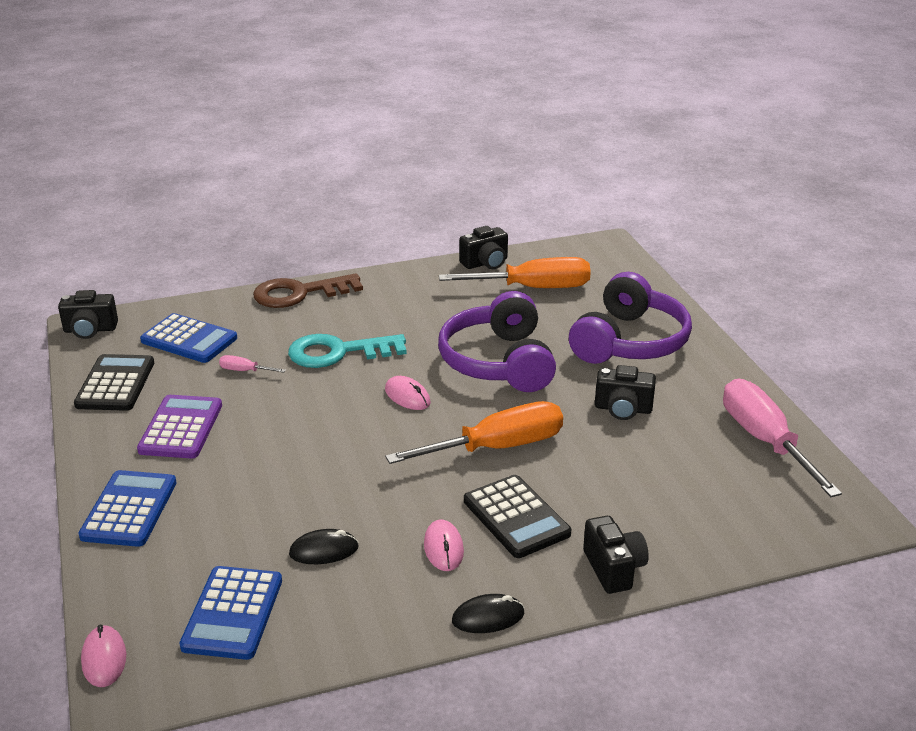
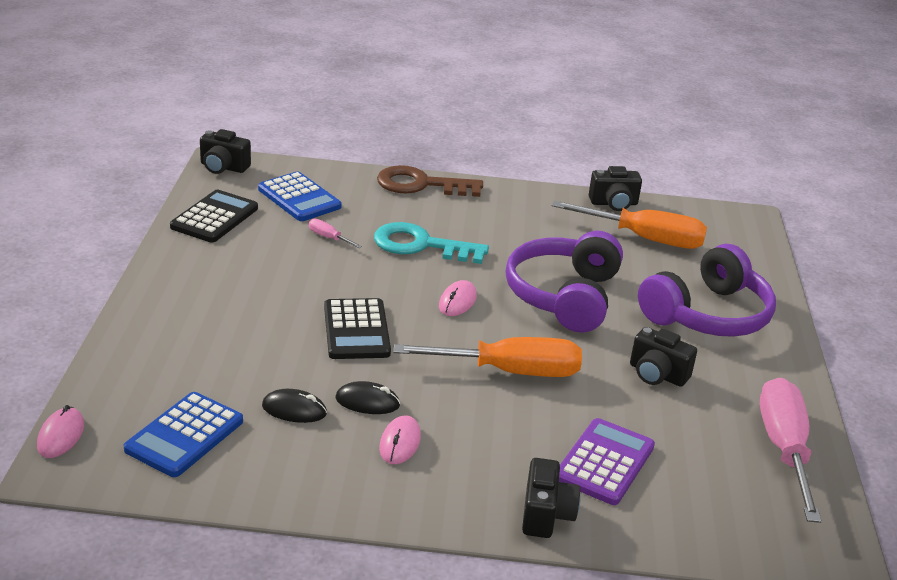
camera: 20 degrees right, 0 degrees up
(129, 509) = (158, 323): blue calculator -> none
(181, 428) = (244, 270): purple calculator -> purple calculator (605, 462)
(407, 396) = (457, 301): pink mouse -> pink mouse turned 45 degrees clockwise
(488, 617) = (399, 516): black mouse -> black mouse (367, 402)
(516, 517) = (485, 438): black calculator -> black calculator (356, 330)

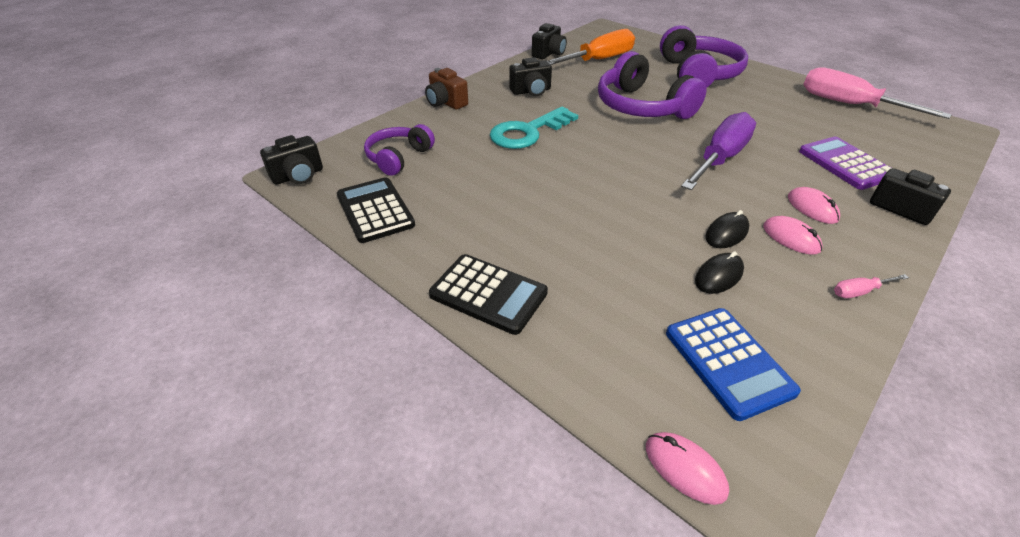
camera: 50 degrees left, 10 degrees up
(299, 198) = (398, 157): blue calculator -> purple headphones
(329, 238) = (474, 166): pink screwdriver -> pink screwdriver (859, 291)
(356, 330) = (621, 201): black calculator -> black calculator (488, 294)
(421, 185) = (446, 103): brown key -> brown camera
(457, 301) = (616, 145): pink mouse -> pink mouse (812, 208)
(509, 371) = (720, 158): orange screwdriver -> purple screwdriver
(657, 374) = (753, 111): black camera -> black camera (531, 91)

